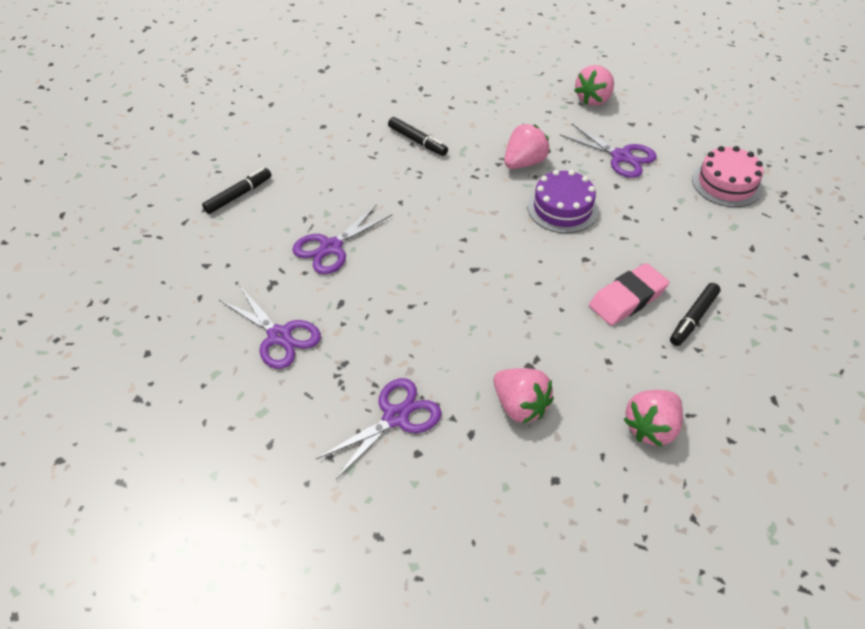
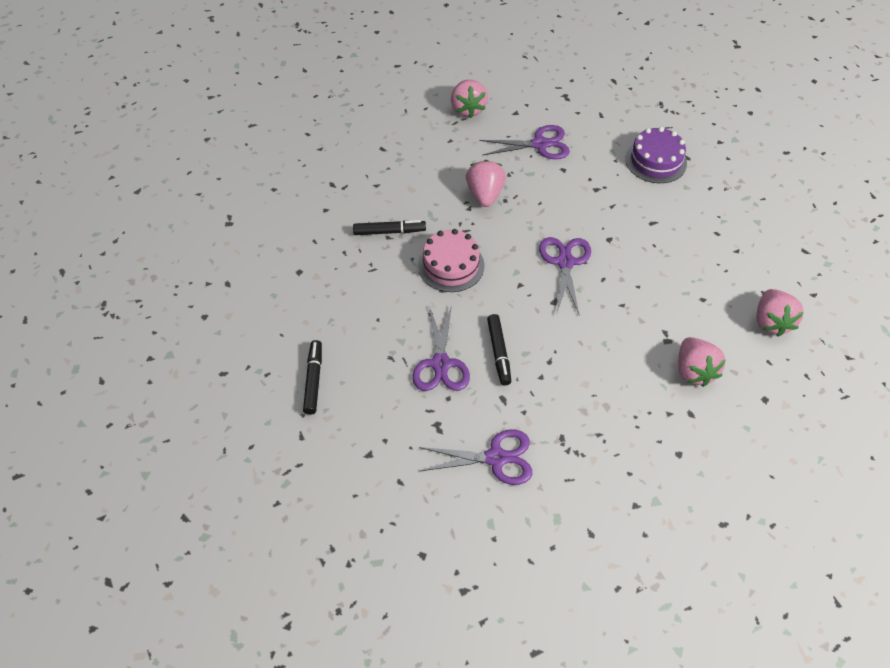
camera: 45 degrees left, 5 degrees up
(396, 417) = (638, 443): purple scissors -> purple scissors (565, 262)
(520, 406) = (694, 371): pink strawberry -> pink strawberry turned 75 degrees clockwise
(562, 208) = (551, 212): purple cake -> purple cake (656, 161)
(627, 299) = (664, 248): pink eraser -> none
(693, 318) = (712, 232): black marker -> black marker (499, 353)
(727, 183) = (623, 120): pink cake -> pink cake (451, 265)

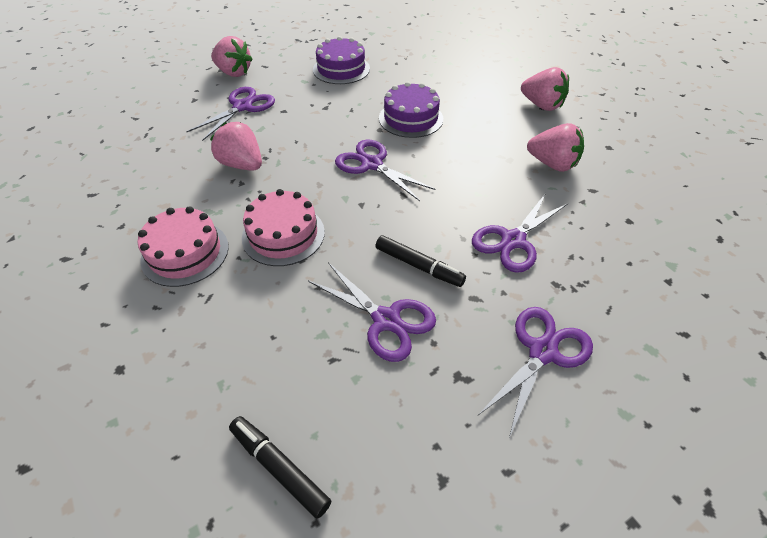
camera: 50 degrees left, 5 degrees down
(389, 231) = (185, 253): black marker -> pink cake
(468, 109) = (146, 119): pink strawberry -> pink strawberry (234, 73)
(577, 391) = (513, 240): none -> purple scissors
(645, 248) = (411, 118): none -> purple cake

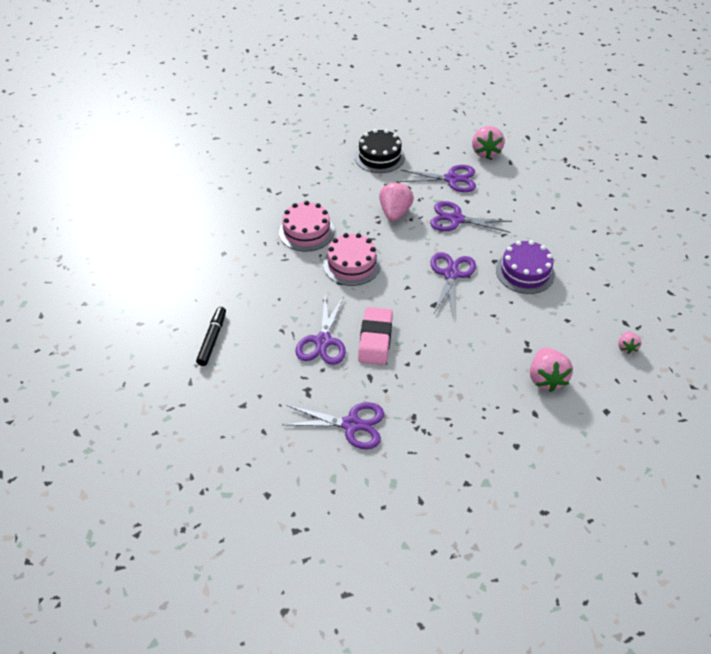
camera: 60 degrees right, 0 degrees up
(145, 139) = (379, 157): none -> black cake
(341, 69) = (550, 203): purple cake -> none
(418, 266) = (375, 339): black marker -> pink eraser
(513, 240) = (437, 380): purple scissors -> purple scissors (456, 219)
(541, 105) = (626, 347): pink strawberry -> pink strawberry, size x0.54

